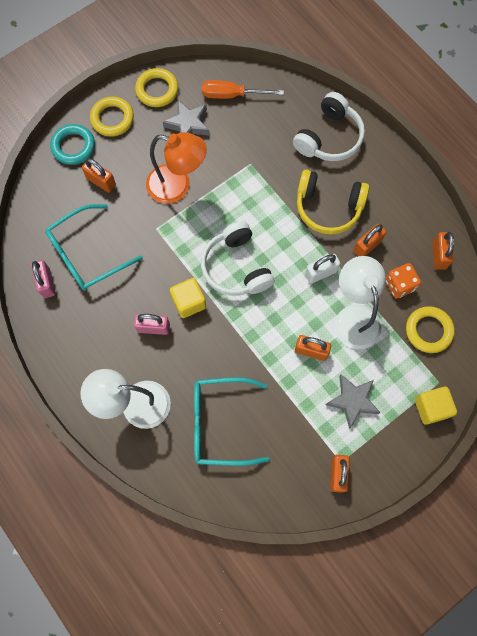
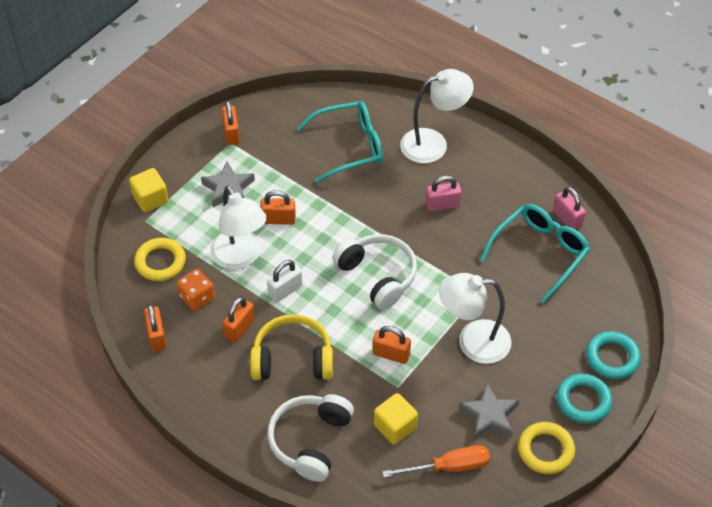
camera: 165 degrees right, 20 degrees down
(101, 181) = (561, 327): orange padlock -> orange padlock (391, 354)
(112, 119) = (583, 401): yellow ring -> turquoise ring
(177, 186) = (473, 342): orange lamp -> white lamp
(189, 302) = (415, 234): yellow cube -> yellow cube (395, 426)

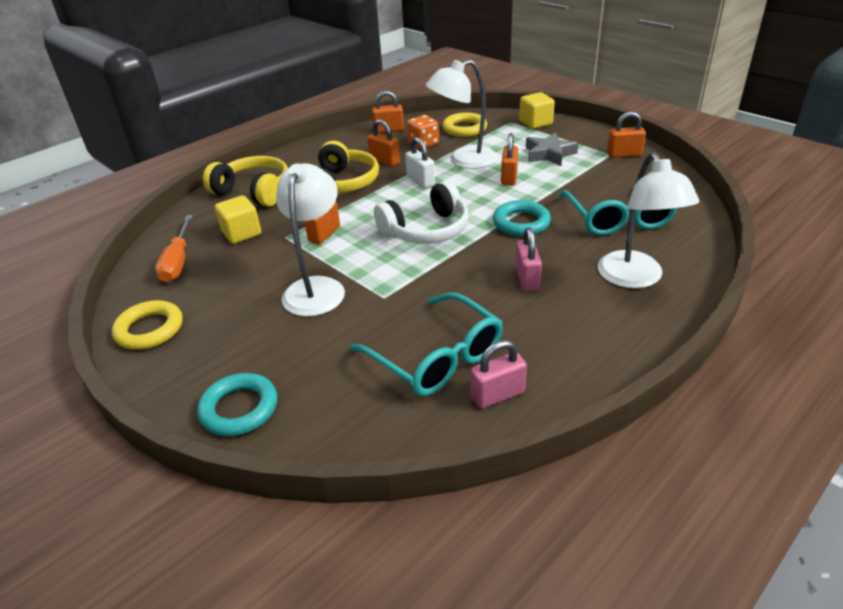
camera: 100 degrees right, 15 degrees down
(310, 441) = (254, 191): white headphones -> yellow headphones
(489, 416) = (217, 292): grey star -> none
(583, 401) = (192, 370): turquoise ring -> turquoise ring (521, 223)

